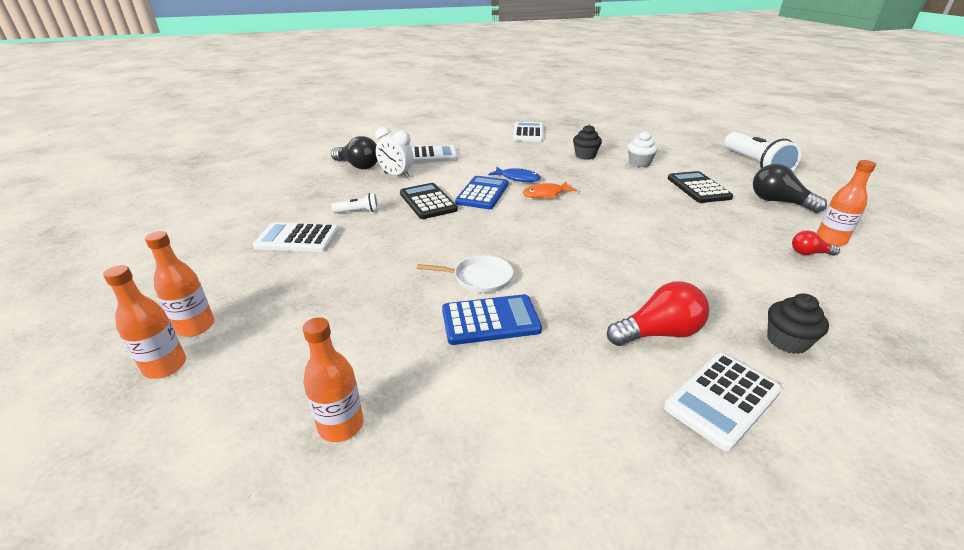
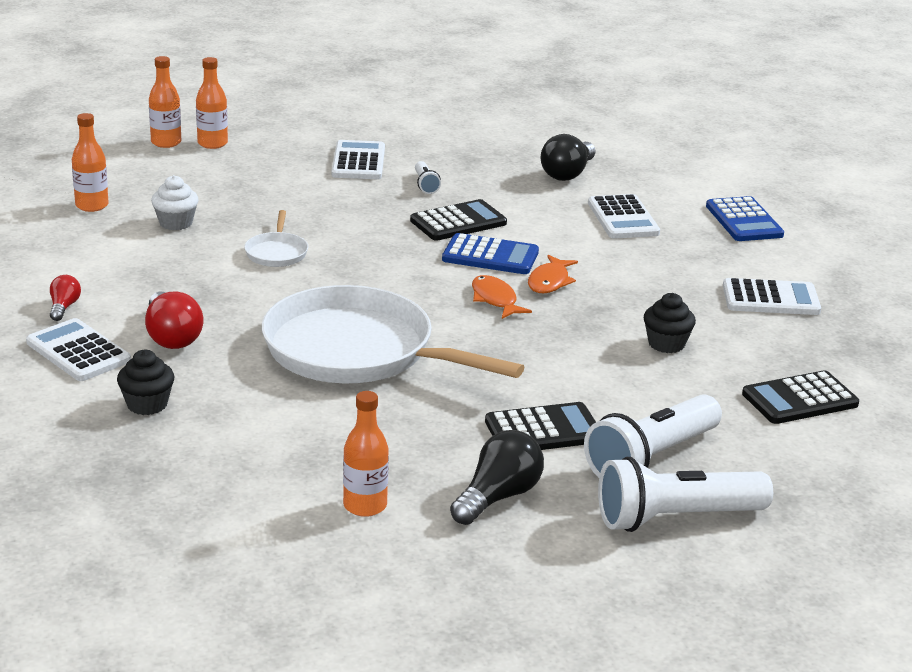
camera: 85 degrees right, 5 degrees down
(396, 175) = (540, 199): white clock -> none
(490, 320) = (204, 257): blue calculator -> blue calculator (744, 221)
(517, 178) = (549, 281): blue fish -> orange fish
(627, 136) = (799, 399): none -> black calculator
(638, 242) = (356, 351): none -> white pan
(639, 163) = (646, 392): white cupcake -> white cupcake (176, 223)
(705, 166) = (651, 458): none -> white flashlight
(809, 253) = (327, 474): red light bulb -> red light bulb (64, 307)

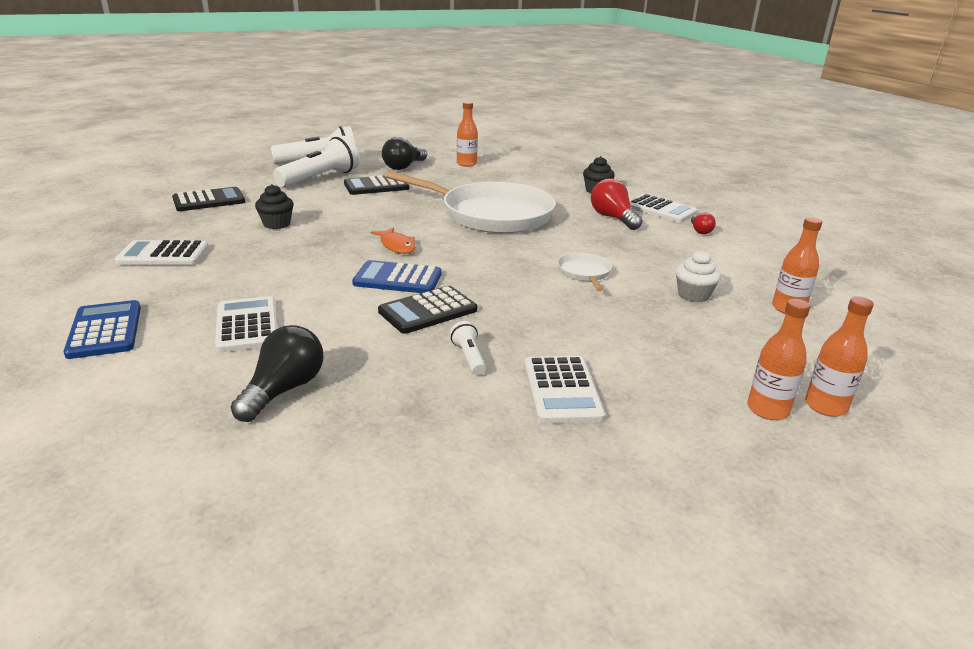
camera: 175 degrees right, 0 degrees up
(549, 281) = (349, 260): orange fish -> none

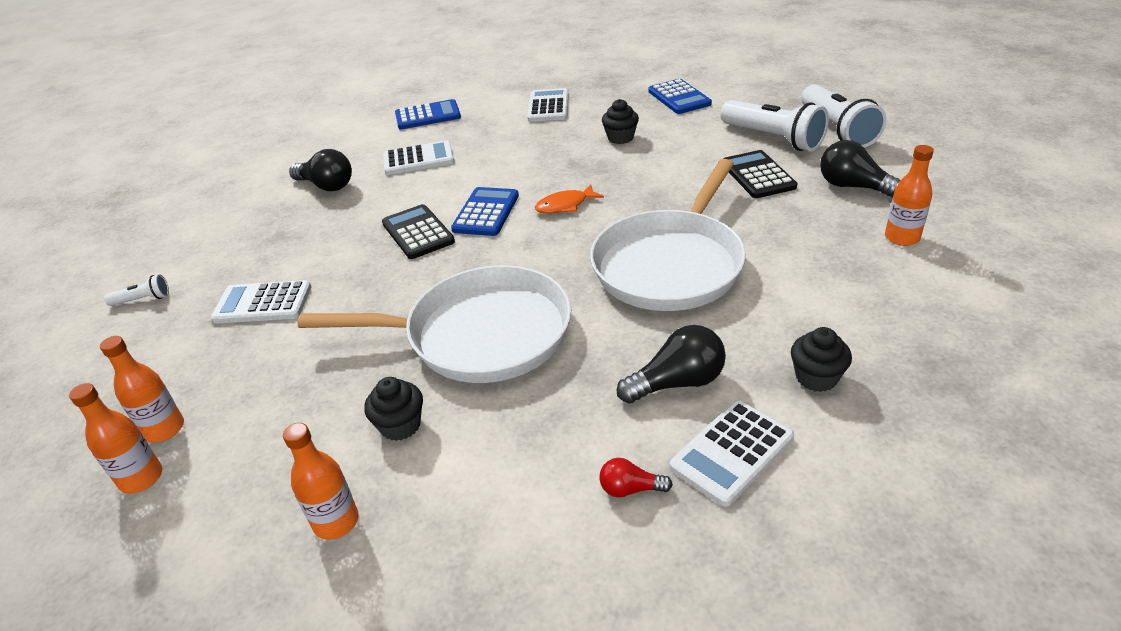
camera: 100 degrees right, 10 degrees up
(209, 200) = (679, 98): black calculator -> blue calculator
(469, 357) = (332, 256): white flashlight -> white flashlight (143, 300)
(584, 273) = (480, 334): white pan -> white pan, size x2.40
(613, 218) = (677, 383): red light bulb -> black light bulb
(693, 295) = (400, 425): white cupcake -> black cupcake

